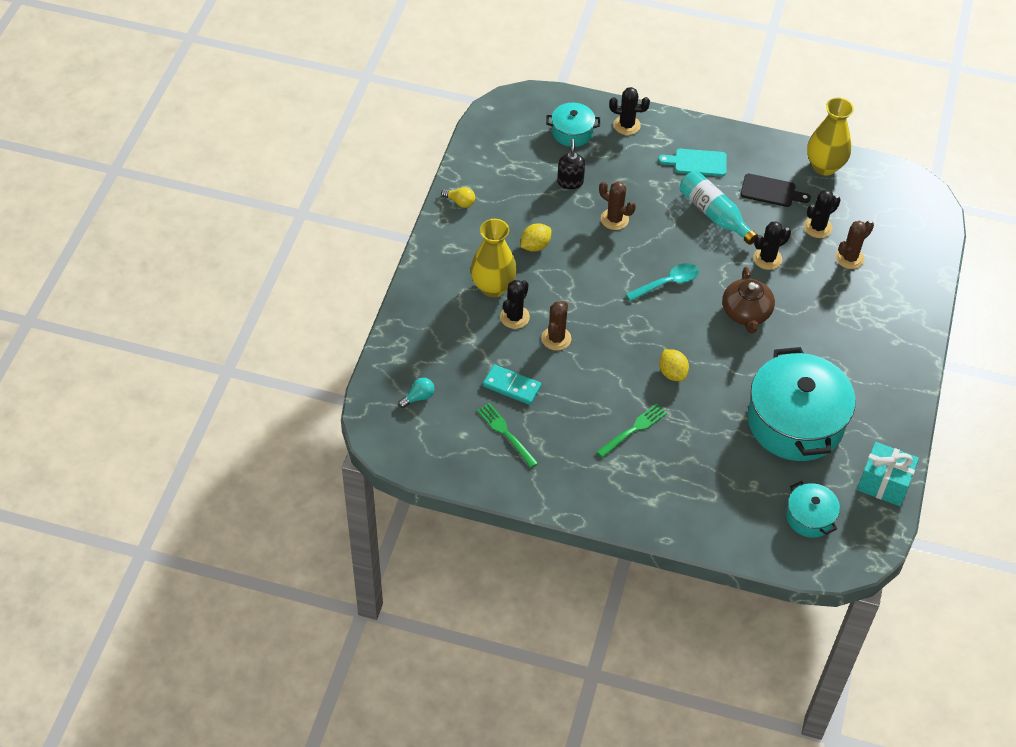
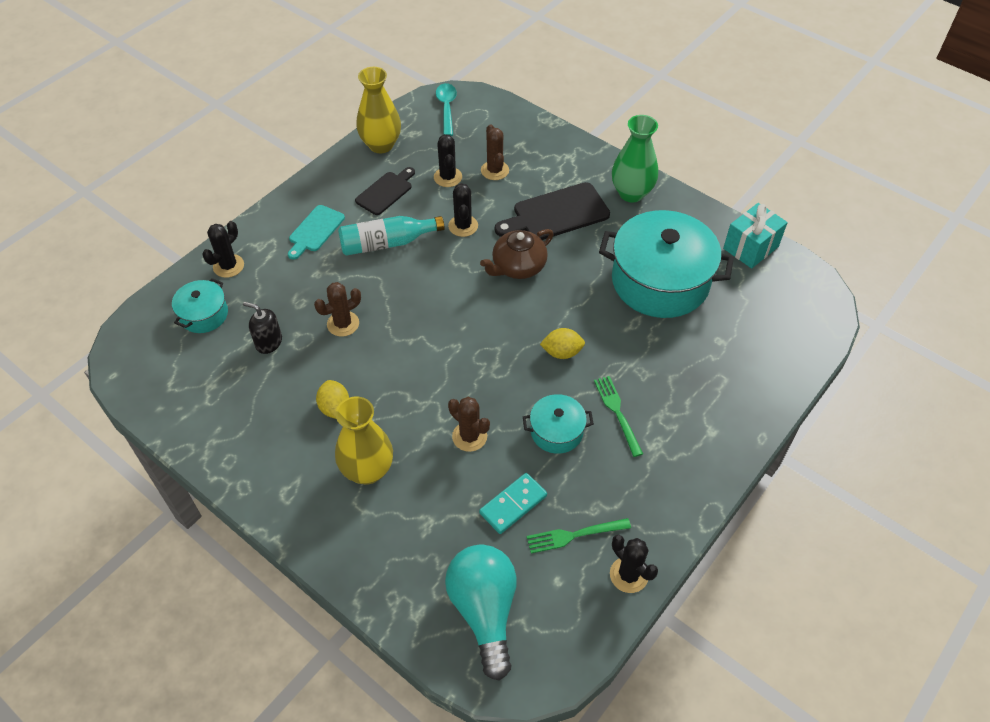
camera: 65 degrees left, 0 degrees up
(418, 397) = (484, 610): turquoise light bulb -> turquoise light bulb, size x2.45
(460, 202) = (227, 457): yellow light bulb -> none
(514, 317) = (420, 465): black cactus -> black cactus (629, 575)
(667, 283) = (449, 312): turquoise spoon -> turquoise spoon (446, 108)
(746, 313) = (518, 266): brown teapot -> brown teapot turned 120 degrees clockwise
(810, 517) = (770, 313): turquoise pot -> turquoise pot (556, 431)
(826, 321) = (556, 213): none -> black cutting board
(891, 370) = (631, 193): none -> green vase

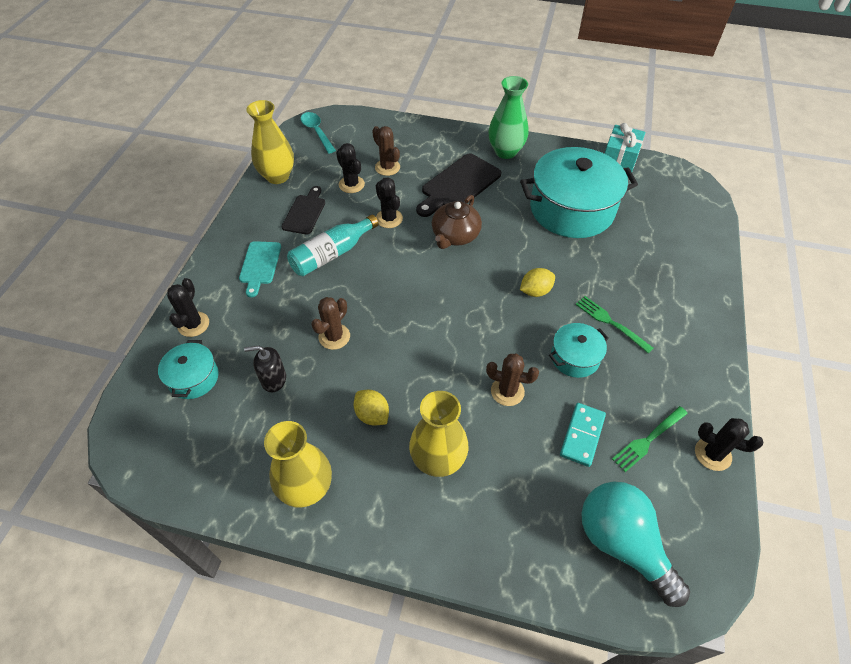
camera: 25 degrees left, 0 degrees up
(244, 446) = (306, 488): none -> yellow vase

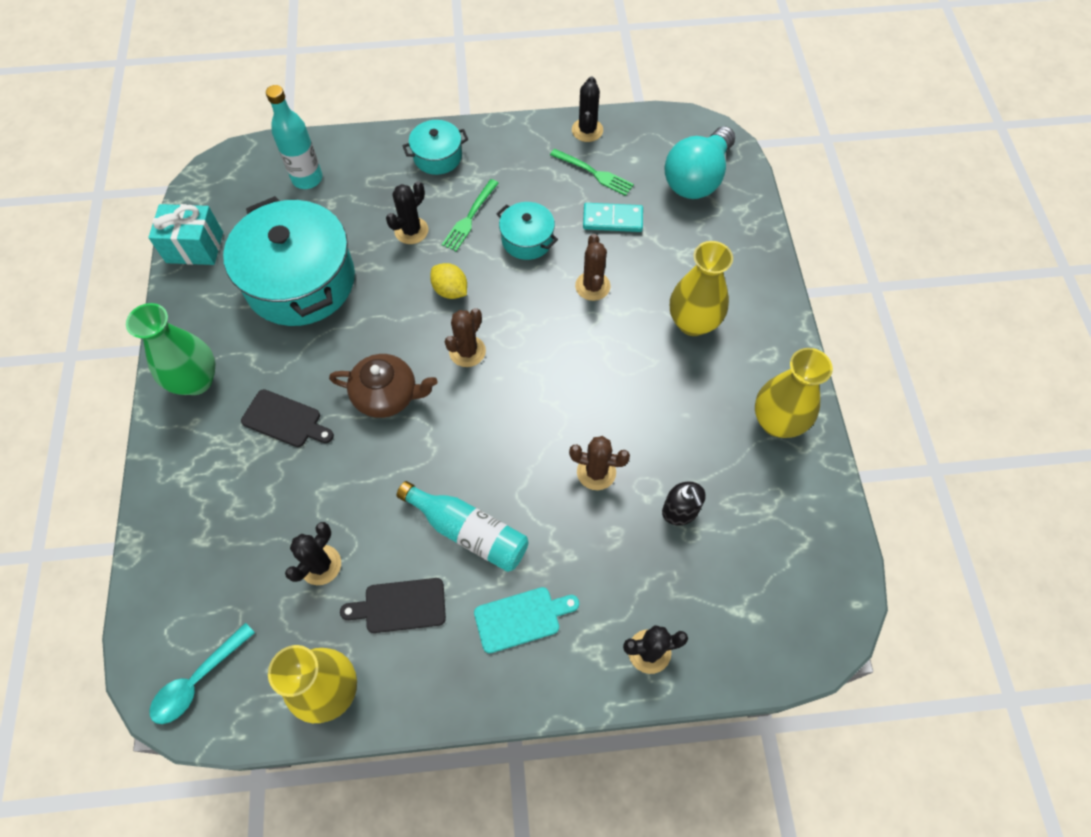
camera: 110 degrees left, 10 degrees up
(193, 378) = (719, 603): turquoise pot -> turquoise pot (437, 156)
(372, 415) = (674, 395): yellow lemon -> none
(387, 167) = (268, 528): brown cactus -> brown cactus (467, 351)
(389, 218) = (379, 485): black cactus -> black cactus (411, 231)
(458, 185) = (285, 420): black cutting board -> black cutting board, size x0.63
(676, 229) = (307, 179): none -> turquoise bottle

